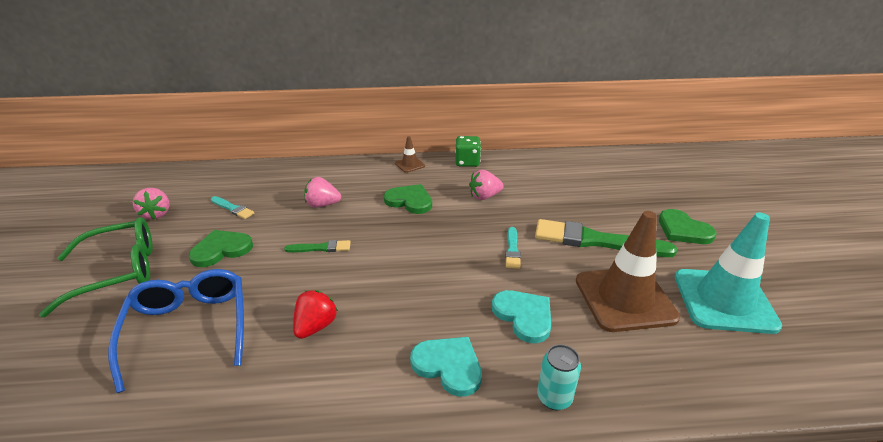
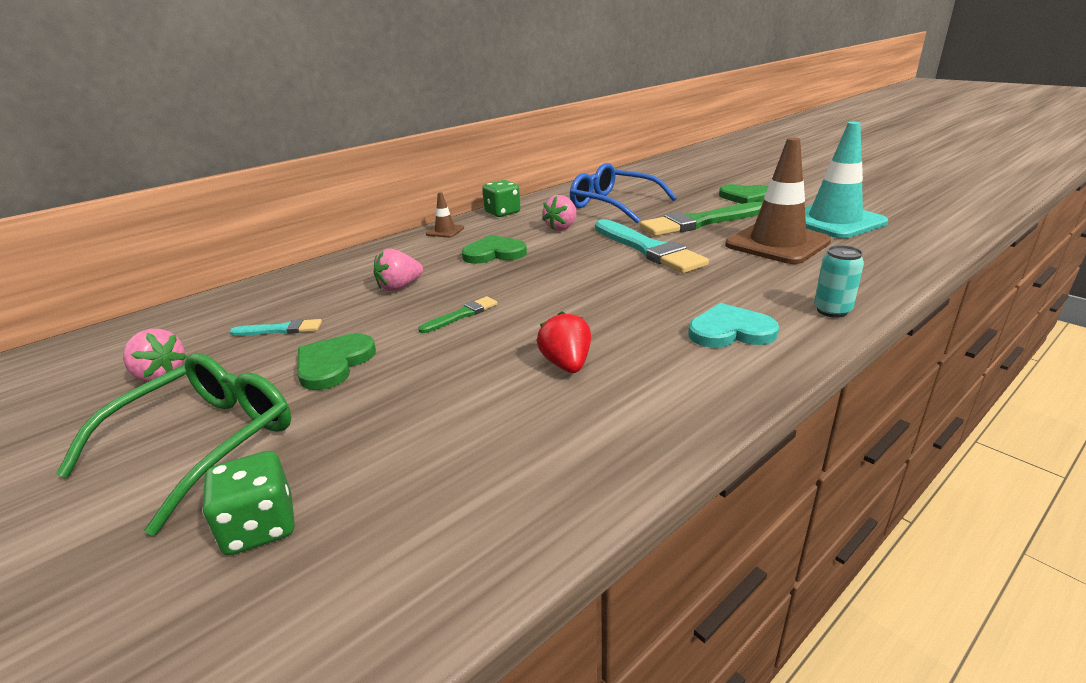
camera: 35 degrees left, 5 degrees down
(73, 341) = (260, 527): none -> green dice
(189, 329) = (421, 434): blue glasses -> blue glasses (613, 204)
(512, 250) = (648, 249): turquoise brush -> turquoise brush, size x2.12
(524, 316) = (729, 280): turquoise heart -> none

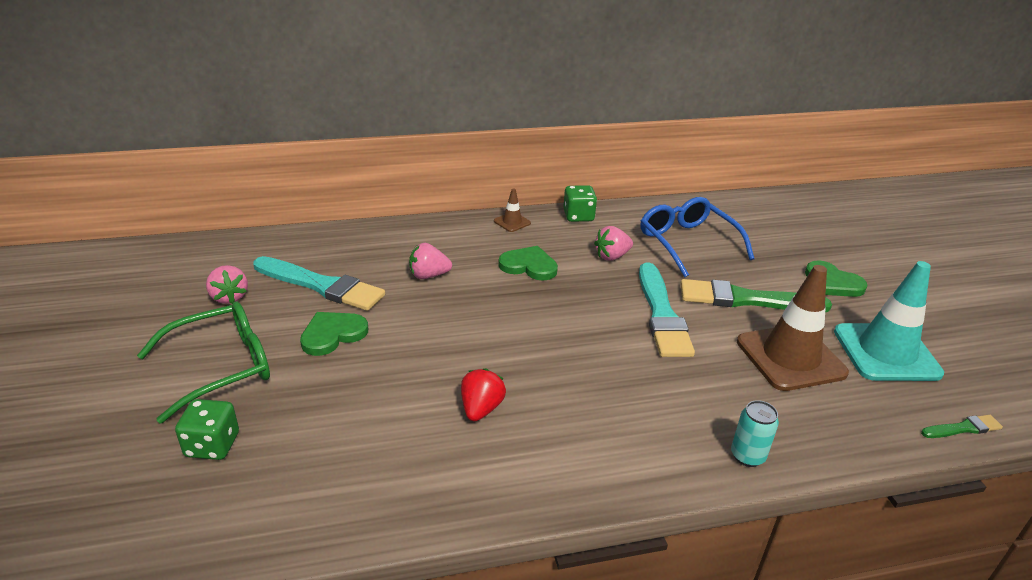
camera: 25 degrees right, 5 degrees up
(281, 329) = (322, 286): turquoise brush -> turquoise brush, size x2.12
(461, 315) = (449, 325): green brush -> green brush (963, 428)
(730, 331) = (635, 436): turquoise heart -> none

